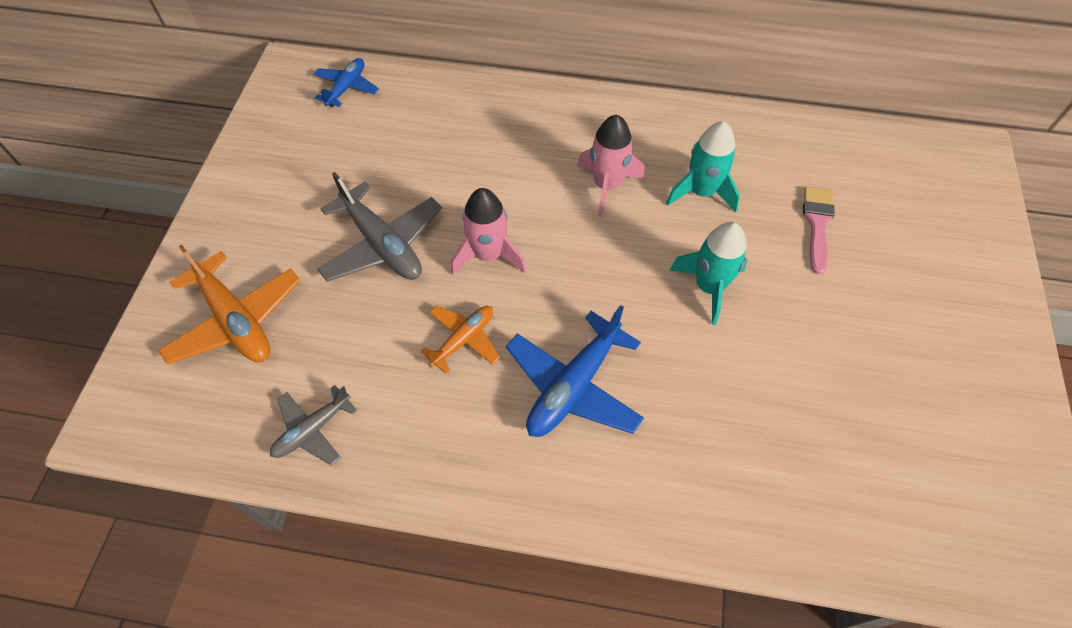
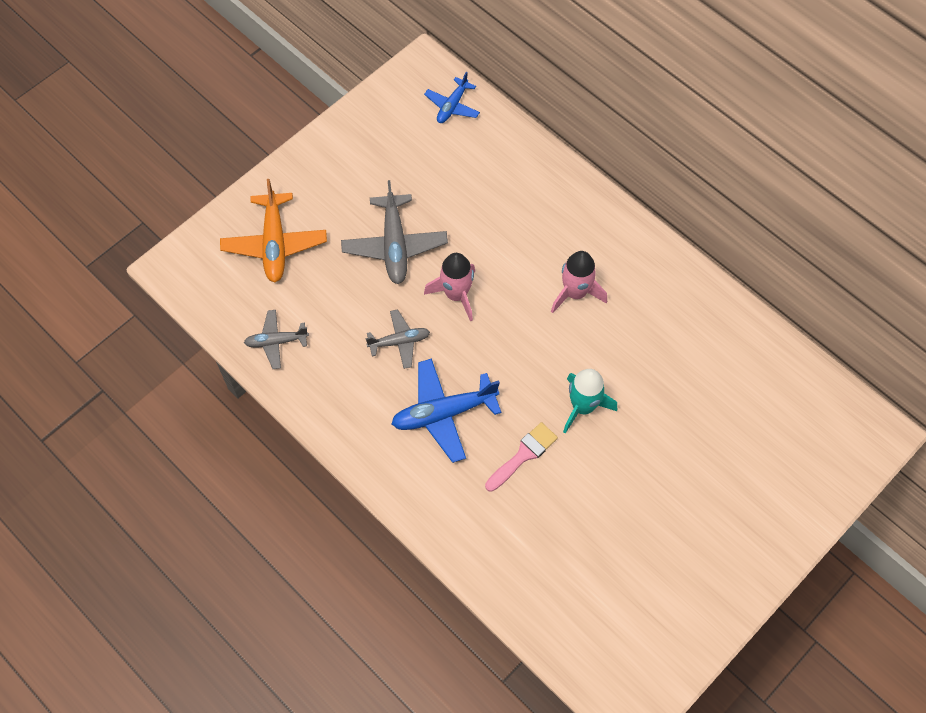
camera: 35 degrees right, 5 degrees up
(346, 88) = (452, 106): blue plane -> blue plane turned 150 degrees clockwise
(463, 340) = (399, 342): orange plane -> grey plane
(701, 192) = (638, 338): turquoise rocket -> none
(817, 224) = (700, 411): pink brush -> pink brush (523, 455)

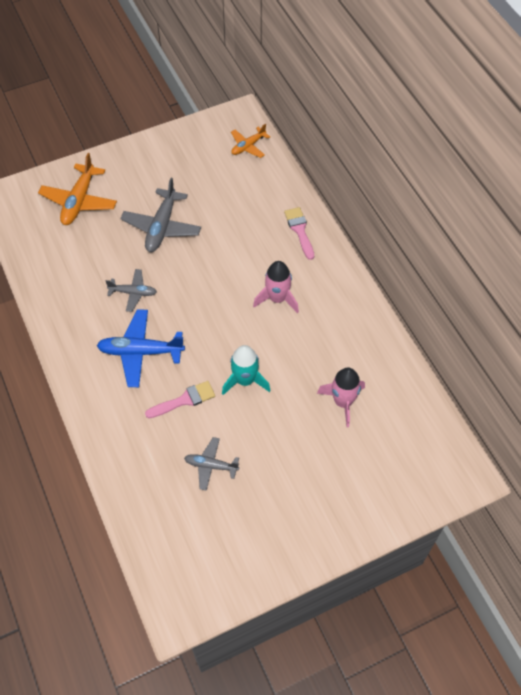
camera: 20 degrees right, 5 degrees down
(276, 342) = (47, 266): grey plane -> grey plane (211, 466)
(452, 106) = (248, 146): blue plane -> orange plane
(456, 295) = (189, 273): pink rocket -> pink rocket (343, 402)
(563, 197) = (299, 230): none -> pink brush

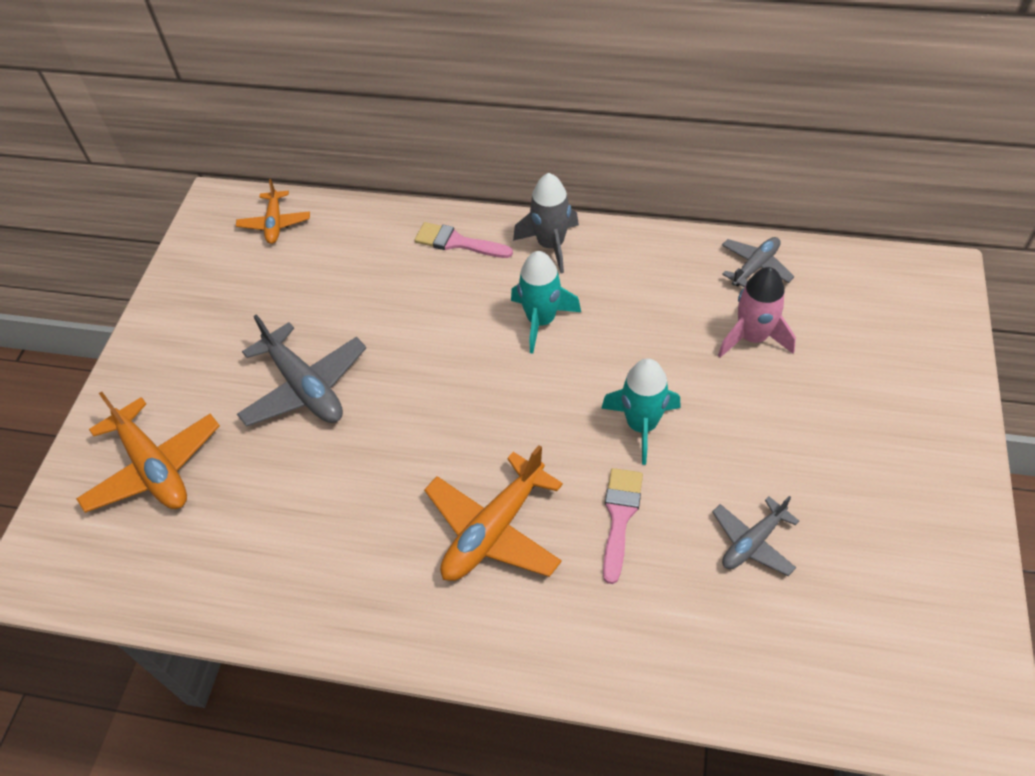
camera: 50 degrees left, 5 degrees down
(133, 293) = (383, 484): grey plane -> grey plane (755, 267)
(141, 352) = (494, 529): blue plane -> orange plane
(277, 298) = (541, 321): pink rocket -> turquoise rocket
(332, 272) = (551, 245): none -> grey rocket

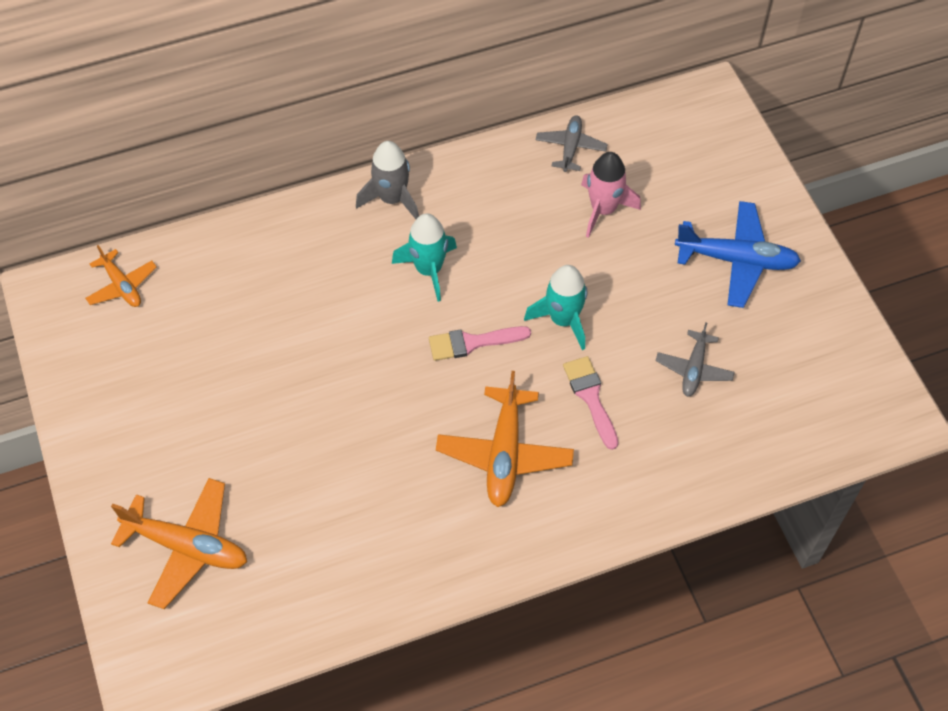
camera: 35 degrees left, 5 degrees up
(305, 387) = (267, 418): grey plane -> none
(457, 242) = (308, 231): pink brush -> pink brush (472, 343)
(872, 449) = (736, 260): none -> blue plane

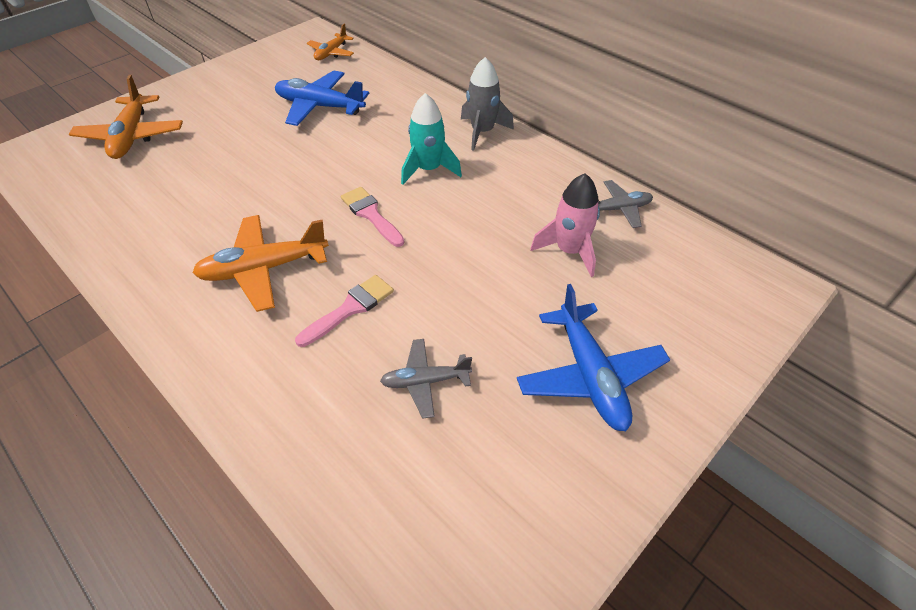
camera: 65 degrees right, 10 degrees down
(245, 333) = (320, 106): none -> blue plane
(563, 319) = (427, 262): turquoise rocket -> none

